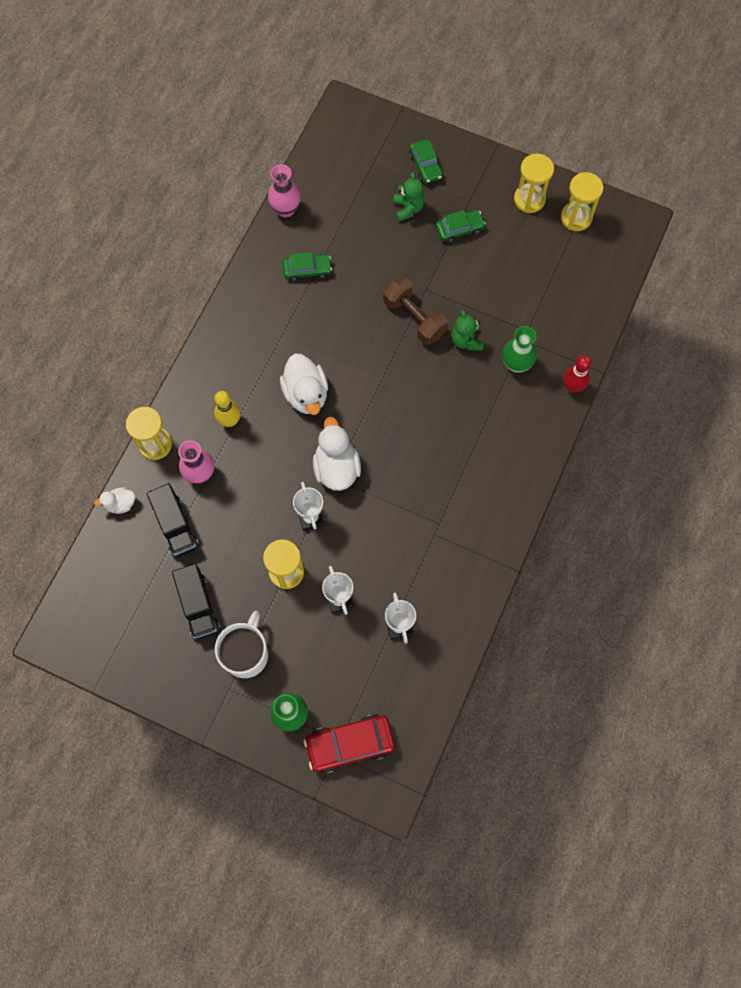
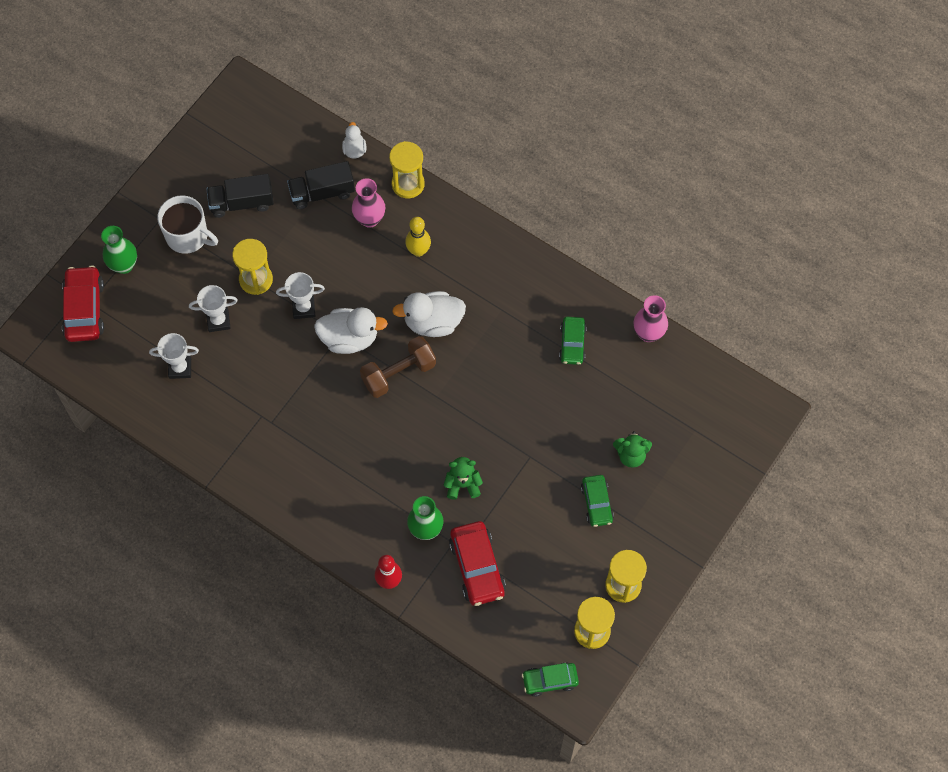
camera: 100 degrees right, 5 degrees down
(414, 318) = (498, 438): brown dumbbell -> brown dumbbell (398, 373)
(425, 166) = (682, 483): green car -> green car (550, 680)
(541, 316) = (477, 567): none -> red car

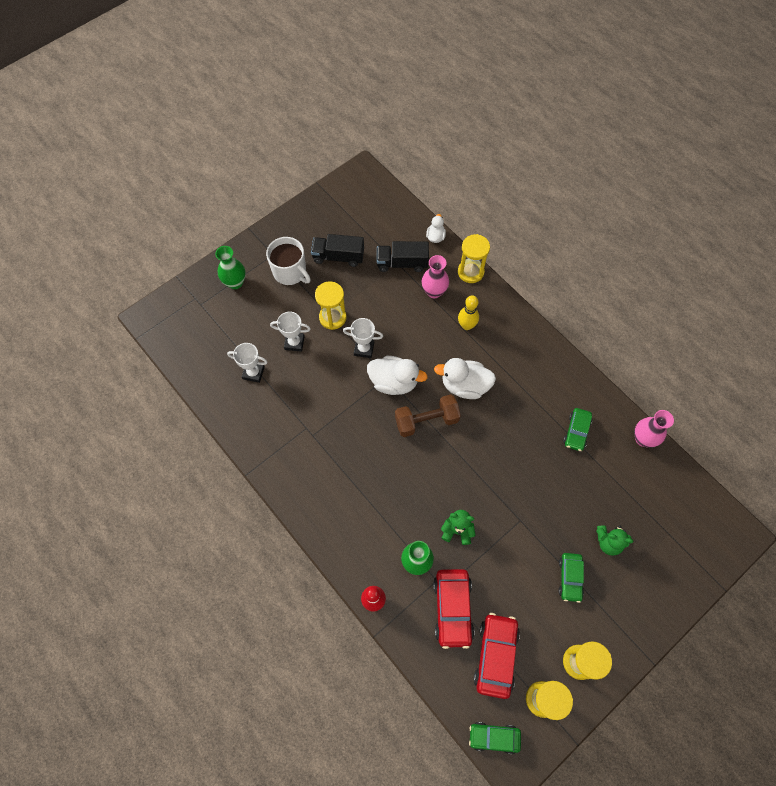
camera: 15 degrees right, 0 degrees up
(84, 309) = (195, 309): red car -> red car (495, 656)

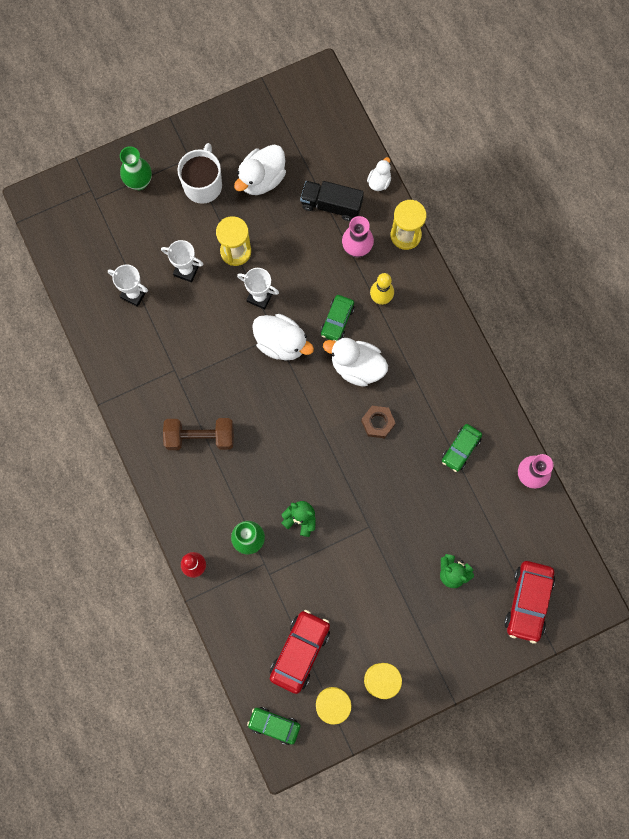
camera: 15 degrees right, 10 degrees up
(290, 272) = (203, 185): white mug -> white mug turned 135 degrees counterclockwise
(338, 257) = (262, 179): black truck -> white duck
(426, 420) = (303, 395): brown dumbbell -> brown dumbbell (200, 437)
(452, 609) = (271, 596): red car -> red car (528, 602)
(498, 428) = (378, 423): none -> brown nut
(570, 578) = (400, 598): green car -> green car (337, 320)

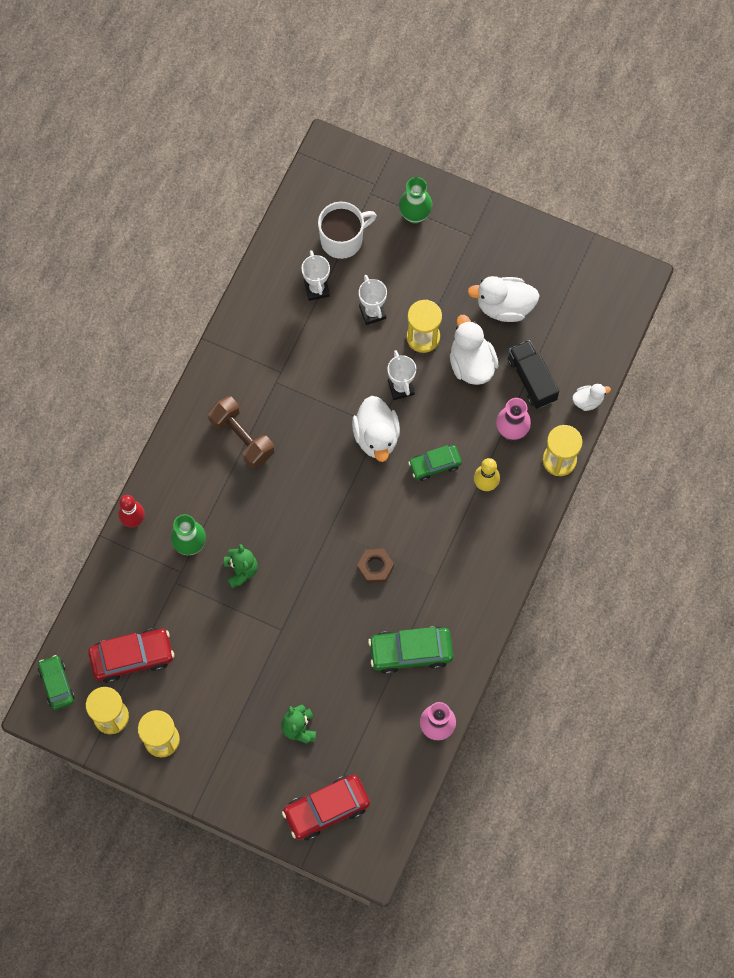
camera: 50 degrees right, 5 degrees down
(203, 185) = (457, 265): white mug -> white mug (342, 239)
(357, 367) = (408, 512): white duck -> white duck (471, 364)
(460, 449) = (410, 652): green car -> green car, size x1.57

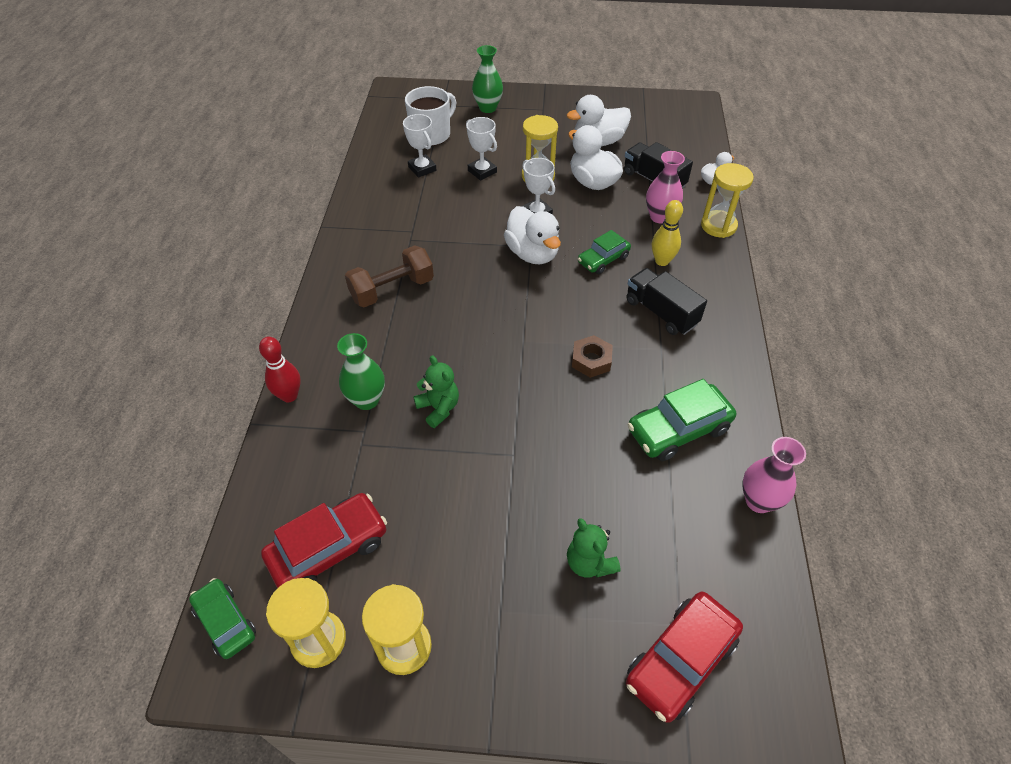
camera: 20 degrees left, 20 degrees down
(242, 437) = (392, 290): brown dumbbell -> brown dumbbell turned 60 degrees counterclockwise
(455, 539) = (661, 312): none -> black truck

